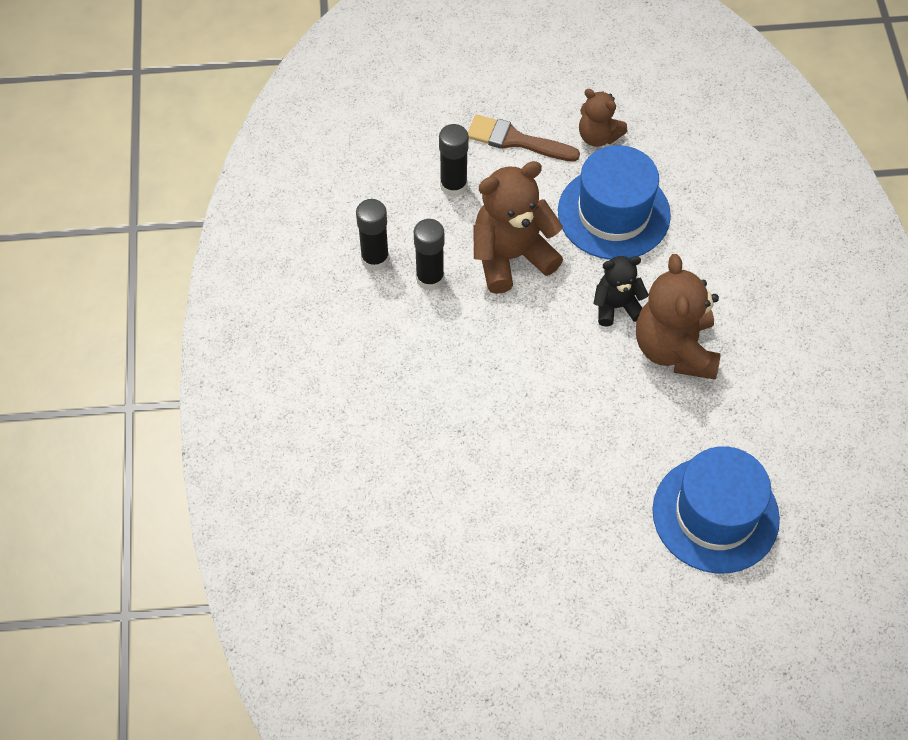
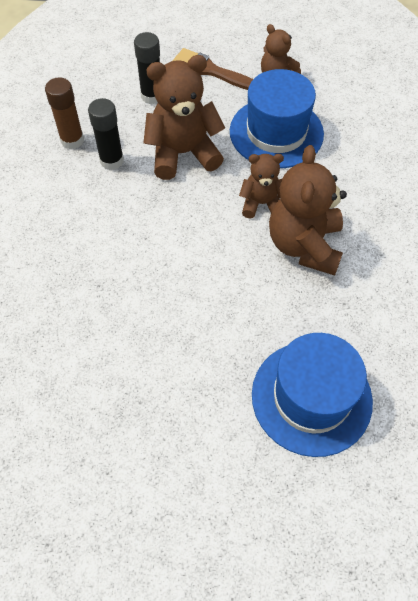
camera: 10 degrees right, 0 degrees up
(375, 259) = (72, 140): black glue stick -> brown glue stick
(616, 306) = (261, 204): black teddy bear -> brown teddy bear

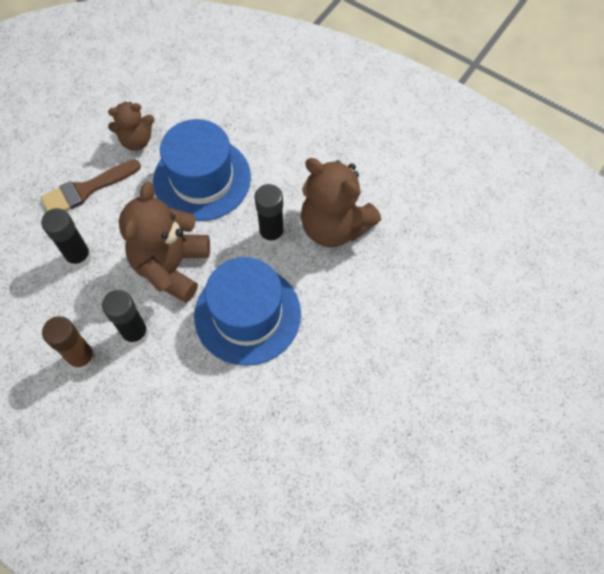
camera: 60 degrees left, 5 degrees up
(261, 204) = (271, 234): brown teddy bear -> black glue stick
(311, 397) = (472, 301): blue hat -> blue hat (247, 315)

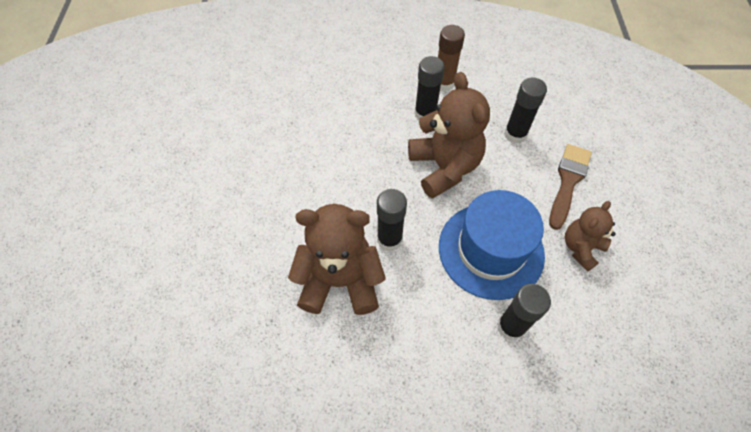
camera: 145 degrees right, 5 degrees down
(238, 126) = (511, 327): none -> black glue stick
(247, 315) = (357, 169): blue hat -> none

